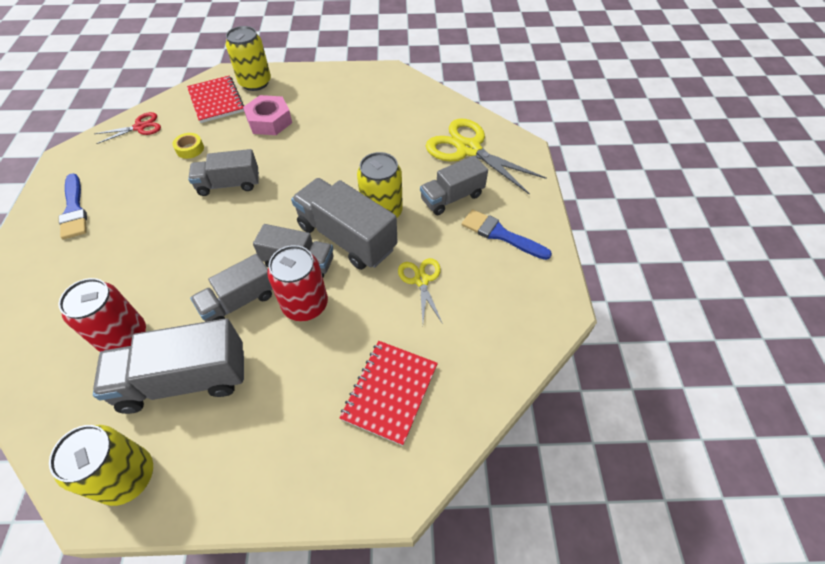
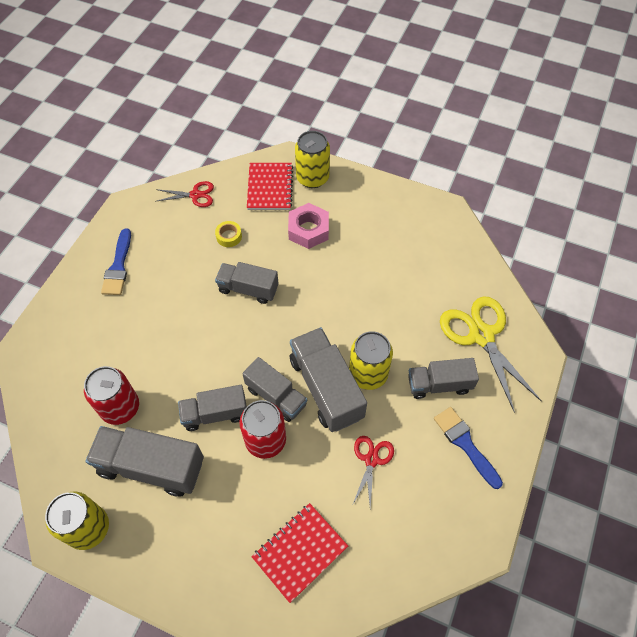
camera: 25 degrees right, 5 degrees up
(421, 280) = (371, 459): yellow scissors -> red scissors

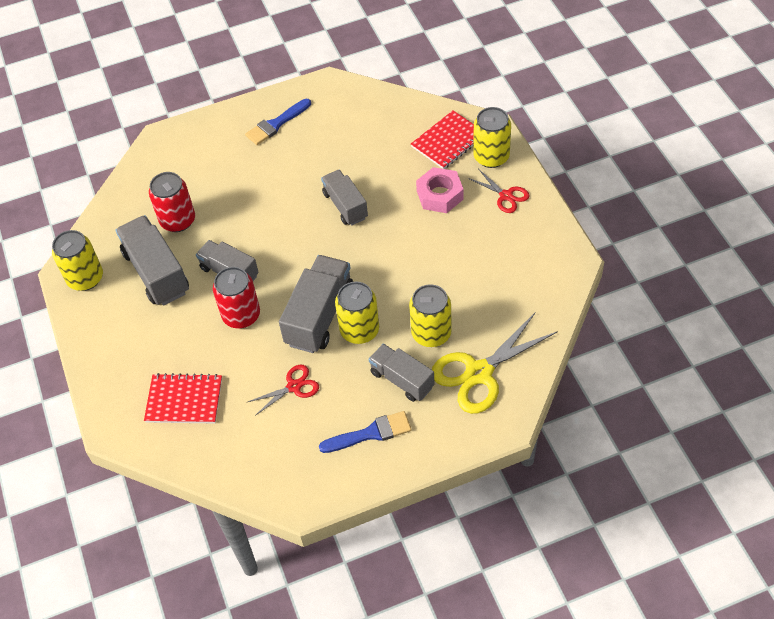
camera: 50 degrees right, 5 degrees down
(195, 195) = (386, 109): red scissors -> red scissors (506, 196)
(229, 236) = (375, 157): yellow tape -> none
(276, 396) = (280, 293): grey truck -> none
(418, 334) = (431, 333): none -> yellow can
(465, 444) = (370, 433): blue brush -> blue brush turned 60 degrees clockwise
(481, 335) = (478, 373): yellow scissors -> yellow scissors turned 150 degrees counterclockwise

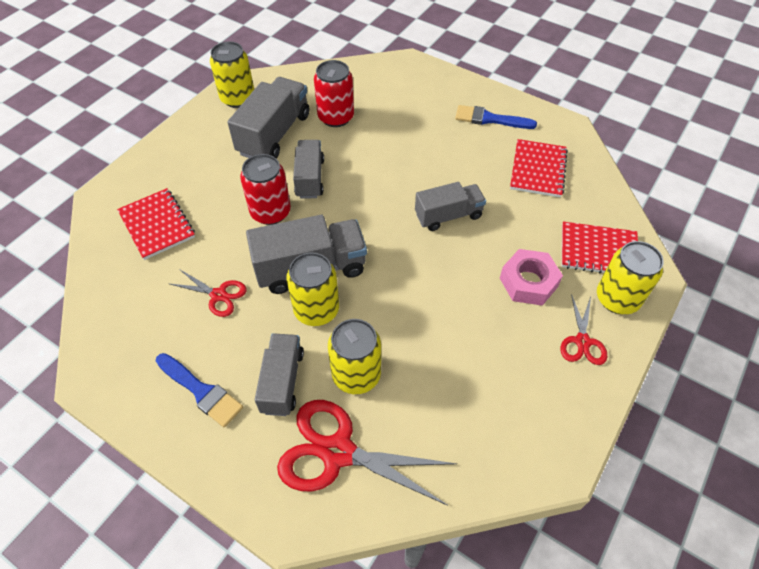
camera: 50 degrees right, 0 degrees up
(345, 205) = (448, 216): grey truck -> grey truck turned 45 degrees clockwise
(351, 128) = (538, 170): none -> red notebook
(478, 373) = (337, 452): yellow scissors -> red scissors

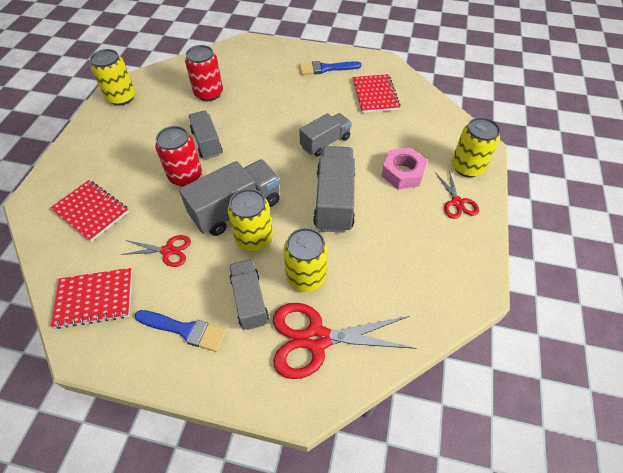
camera: 20 degrees left, 0 degrees up
(274, 134) = (164, 117): grey truck -> grey truck (334, 200)
(598, 251) = (440, 139): red notebook -> red notebook (95, 299)

